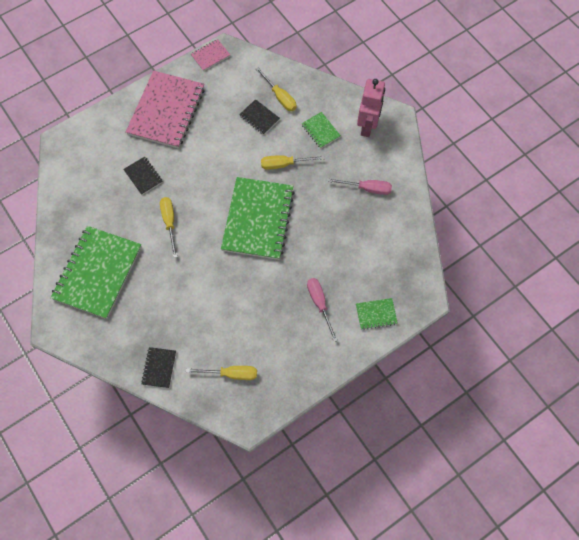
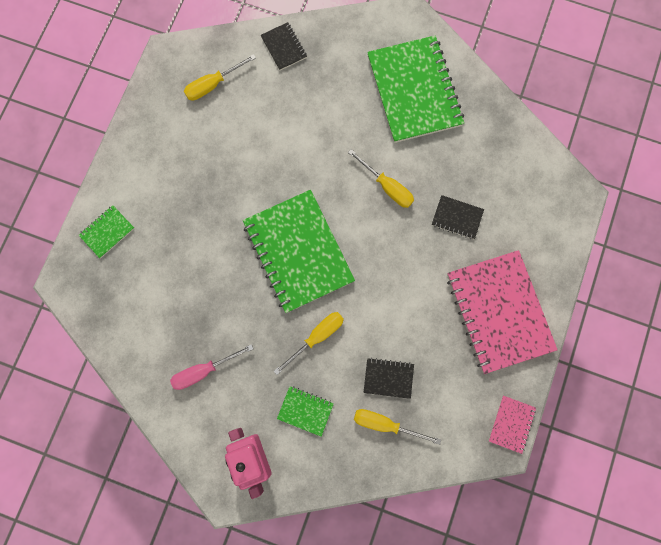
camera: 145 degrees right, 10 degrees up
(319, 304) = (172, 205): pink screwdriver -> none

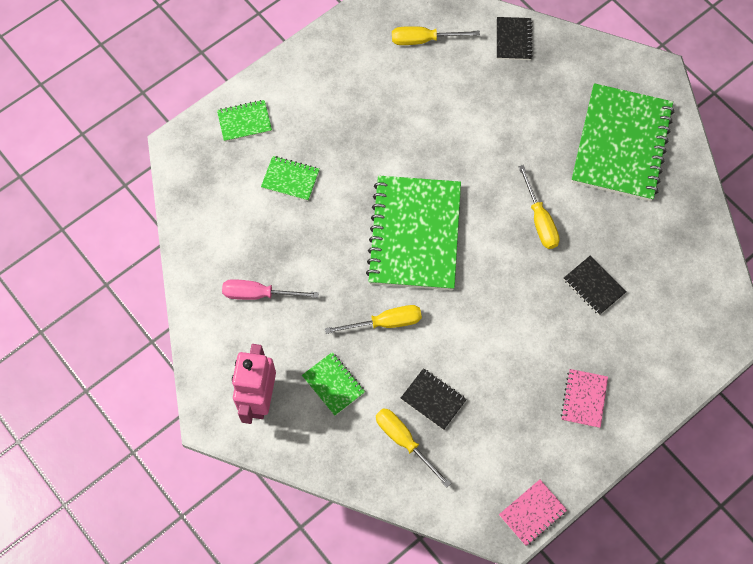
camera: 30 degrees right, 10 degrees down
(173, 260) = (290, 179): none -> green notebook
(499, 312) = (584, 399): pink notebook -> pink notebook, size x0.44

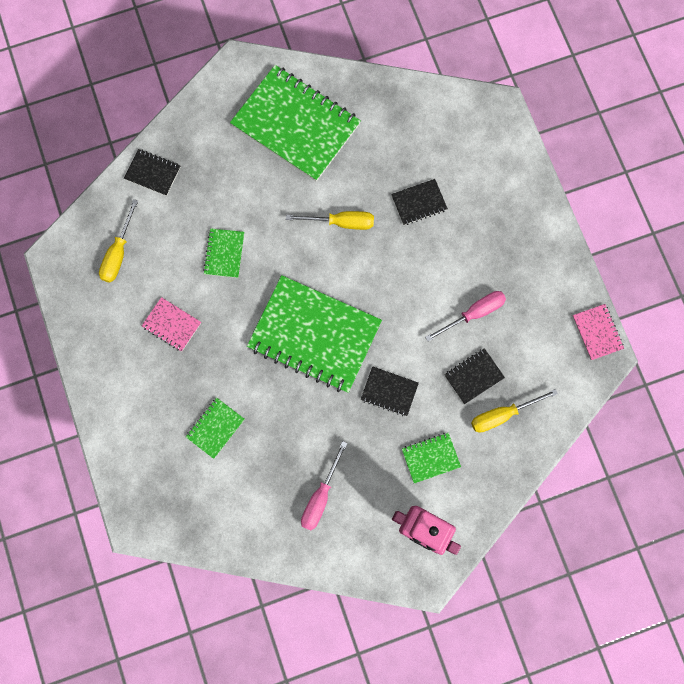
camera: 70 degrees left, 10 degrees up
(244, 122) = (137, 451): green notebook -> green notebook (224, 253)
(385, 323) = (389, 391): yellow screwdriver -> black notebook
(499, 378) = (473, 313): none -> pink screwdriver
(584, 399) = (515, 252): pink notebook -> pink notebook (172, 325)

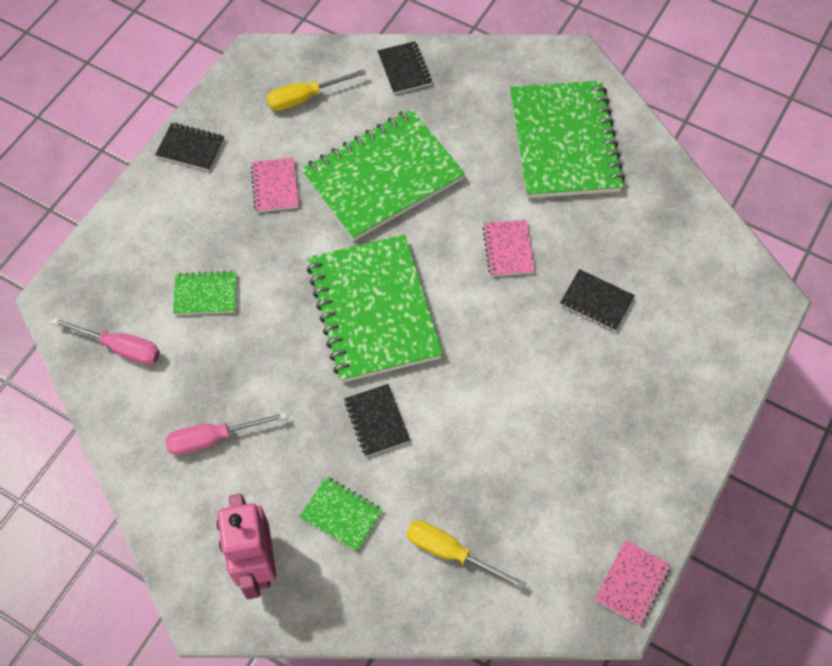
camera: 50 degrees right, 15 degrees down
(224, 253) = (382, 177): green notebook -> green notebook, size x2.28
(341, 222) = (508, 249): yellow screwdriver -> pink notebook
(473, 313) = (532, 440): pink screwdriver -> pink screwdriver (120, 348)
(473, 376) = (466, 491): black notebook -> black notebook (190, 148)

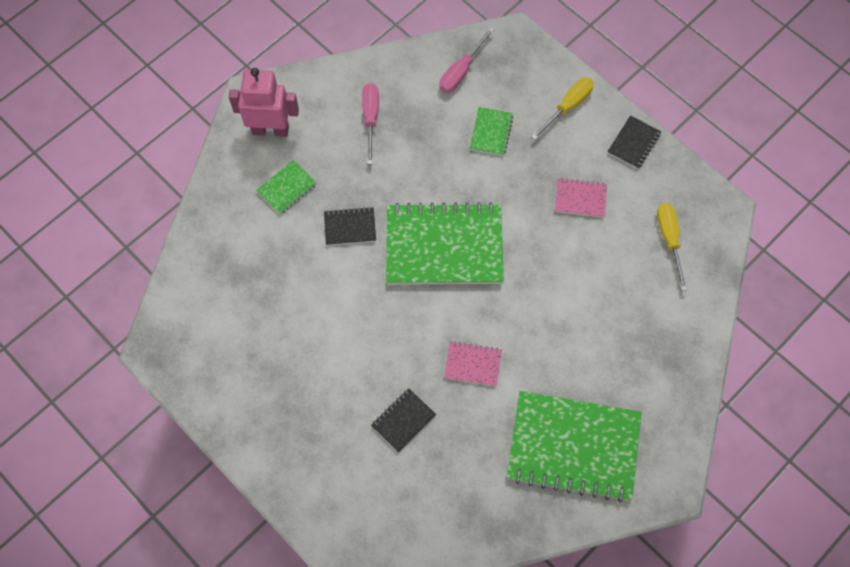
camera: 105 degrees right, 5 degrees up
(382, 177) = (570, 283): green notebook -> none
(404, 69) = (686, 329): black notebook -> none
(450, 552) = (235, 252): yellow screwdriver -> yellow screwdriver (568, 106)
(632, 583) = (168, 368): pink notebook -> none

